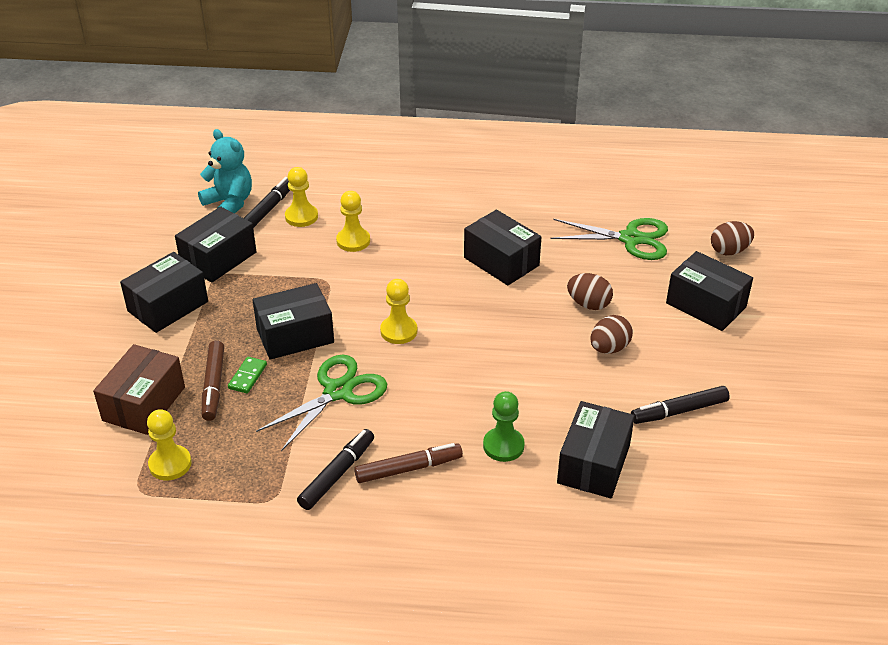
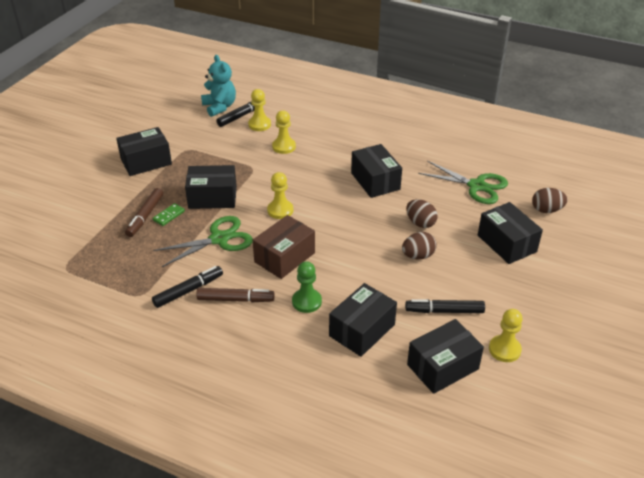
camera: 20 degrees right, 0 degrees up
(144, 404) = (98, 217): brown box -> brown box (284, 257)
(170, 464) = (92, 257): yellow pawn -> yellow pawn (504, 349)
(218, 258) = (193, 139): black box -> black box (442, 367)

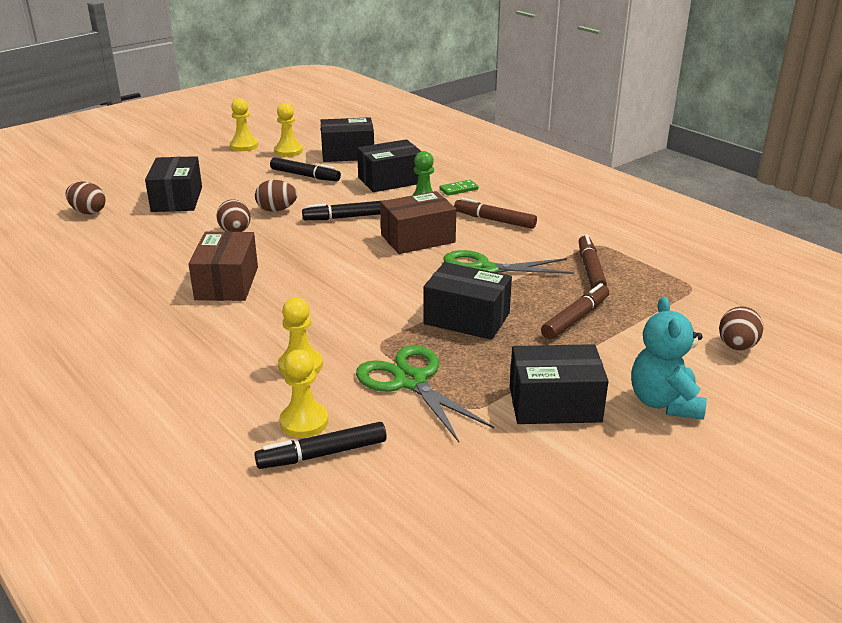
camera: 155 degrees left, 10 degrees down
(42, 223) = (736, 346): none -> brown egg
(142, 263) = (590, 270): none -> brown marker
(169, 216) = (540, 311): green domino -> green domino (458, 189)
(188, 291) = (542, 236): black marker -> black marker (346, 217)
(219, 107) = (351, 493): turquoise teddy bear -> turquoise teddy bear (664, 402)
(280, 210) = (384, 281): yellow pawn -> yellow pawn (244, 146)
(375, 181) = (227, 283): black box -> brown box
(476, 186) = (116, 248): green scissors -> green scissors (410, 381)

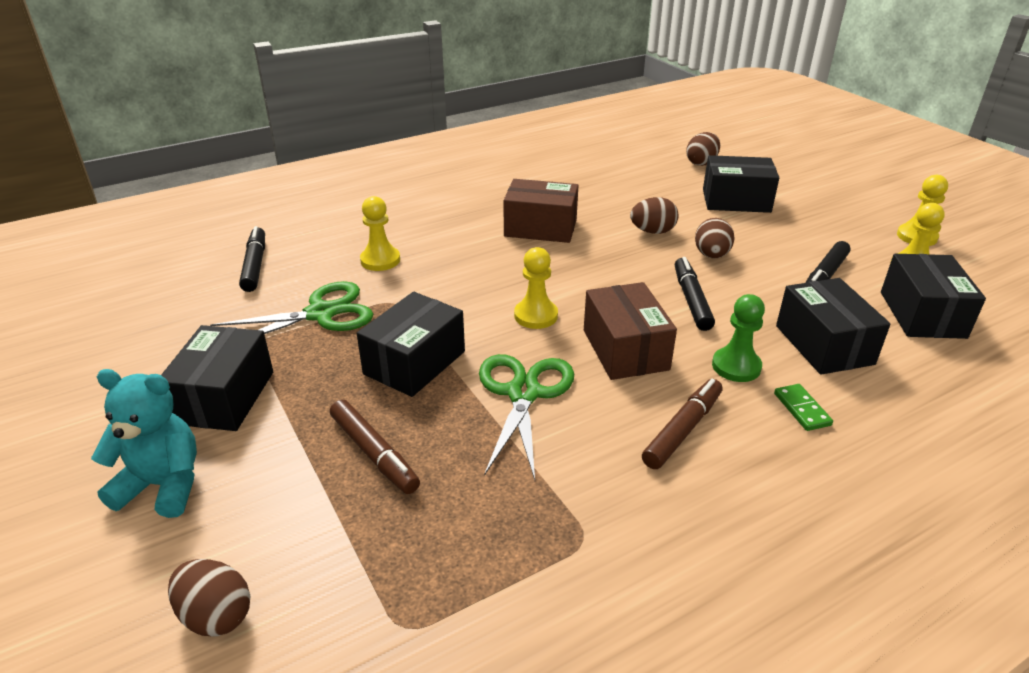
camera: 100 degrees right, 5 degrees up
(304, 422) = (300, 259): yellow pawn -> yellow pawn (536, 316)
(590, 270) = (499, 504): brown marker -> none

